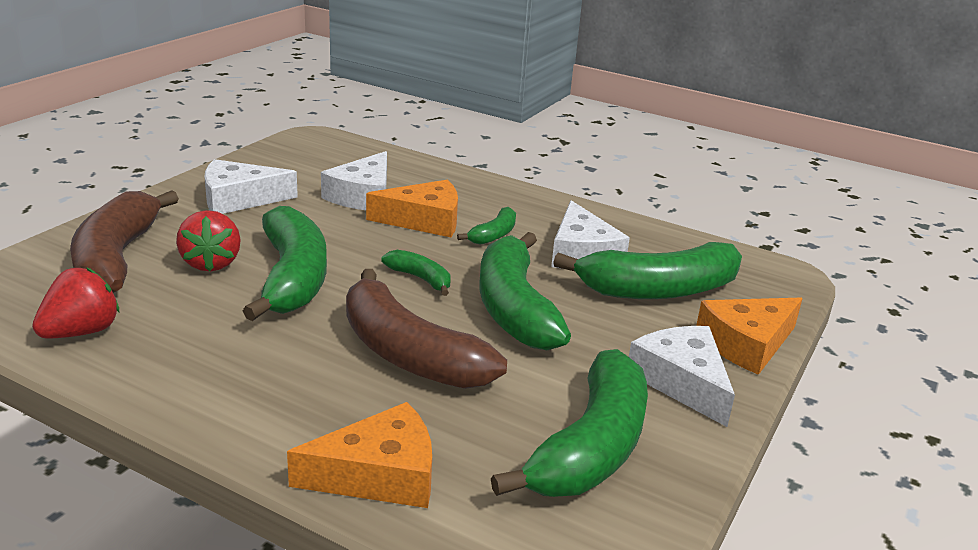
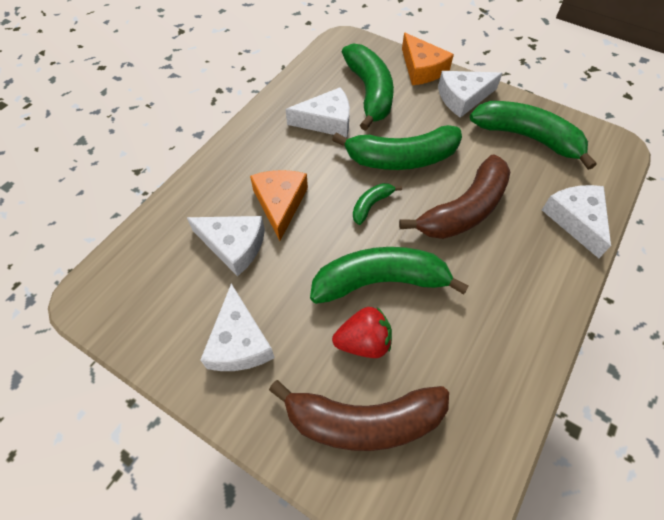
camera: 85 degrees left, 30 degrees up
(81, 332) = (481, 413): red strawberry -> none
(379, 475) = (576, 220): orange cheese -> white cheese
(494, 235) = (302, 164): green banana -> none

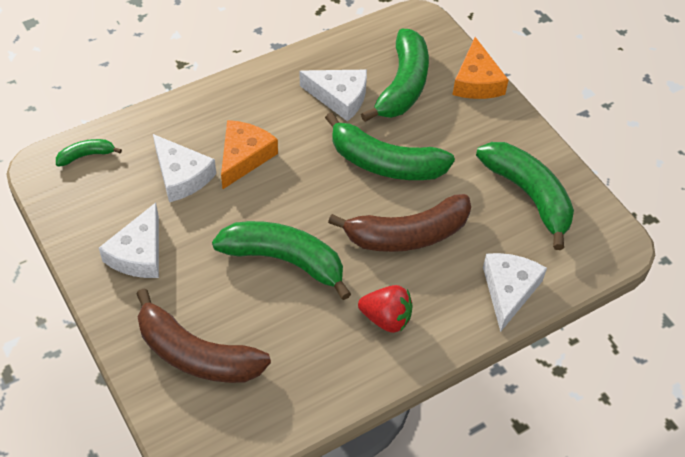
camera: 25 degrees right, 5 degrees down
(363, 342) = (236, 300): red strawberry -> red strawberry (386, 318)
(371, 205) = (324, 193): green banana -> green banana (86, 155)
(463, 98) = (495, 129): white cheese -> none

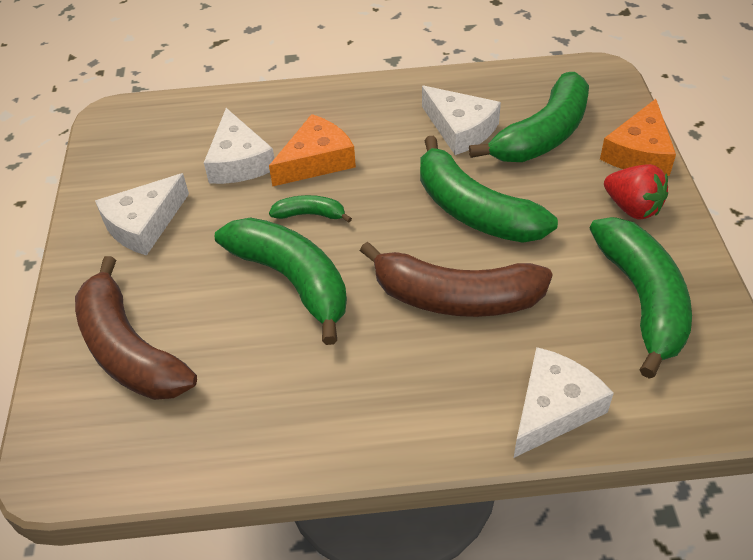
camera: 30 degrees right, 5 degrees down
(86, 155) = (159, 117): green banana -> green banana (310, 214)
(386, 318) = (371, 387): red strawberry -> red strawberry (632, 208)

